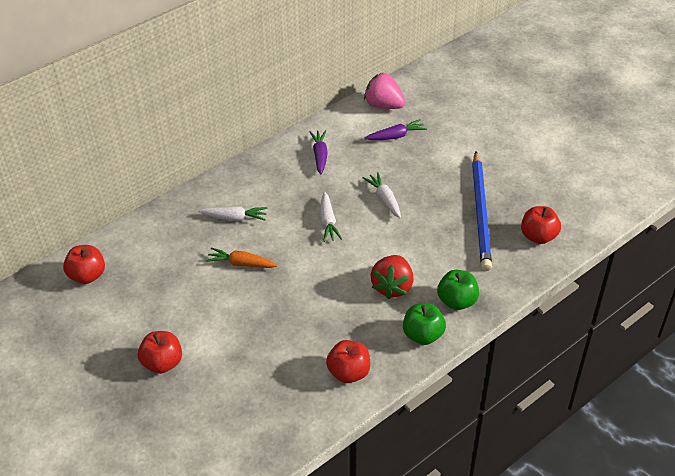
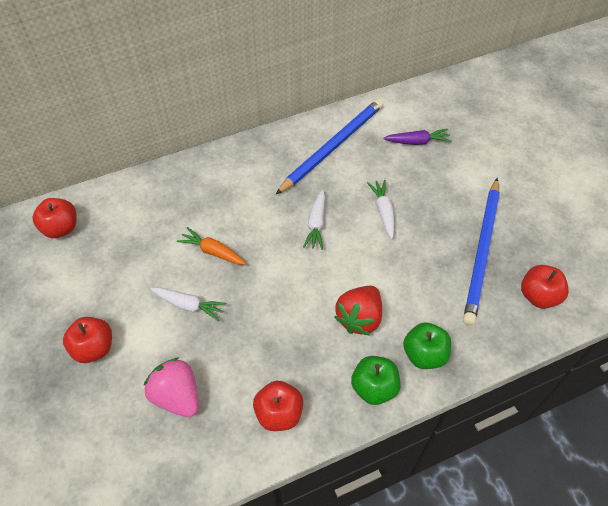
camera: 15 degrees right, 10 degrees up
(234, 218) = (224, 197): white carrot -> white carrot (189, 305)
(320, 155) = (333, 147): purple carrot -> blue pencil
(384, 105) = (415, 105): pink strawberry -> pink strawberry (177, 396)

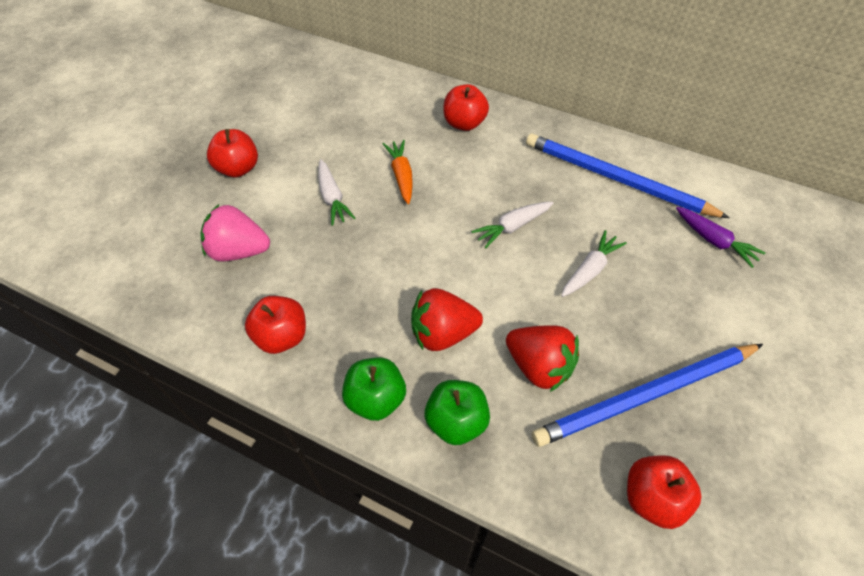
camera: 50 degrees right, 0 degrees up
(61, 228) = (326, 75): red apple -> red apple (464, 123)
(177, 396) = (239, 251): pink strawberry -> pink strawberry turned 90 degrees counterclockwise
(333, 147) = (616, 179): blue pencil -> blue pencil turned 150 degrees counterclockwise
(423, 286) = (539, 366): none -> red strawberry

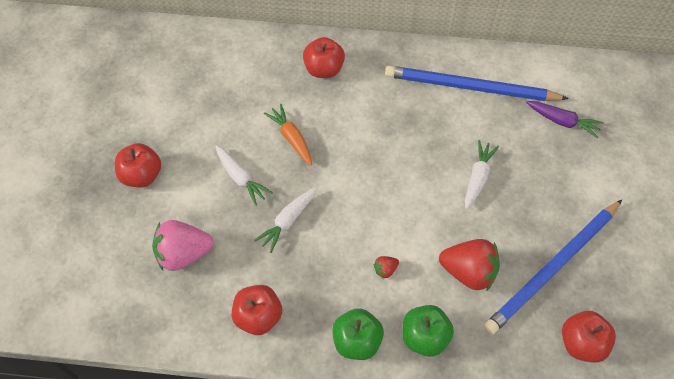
camera: 20 degrees left, 5 degrees up
(442, 333) = (385, 270): red strawberry -> red strawberry, size x0.44
(512, 227) = (403, 158): white carrot -> white carrot (287, 221)

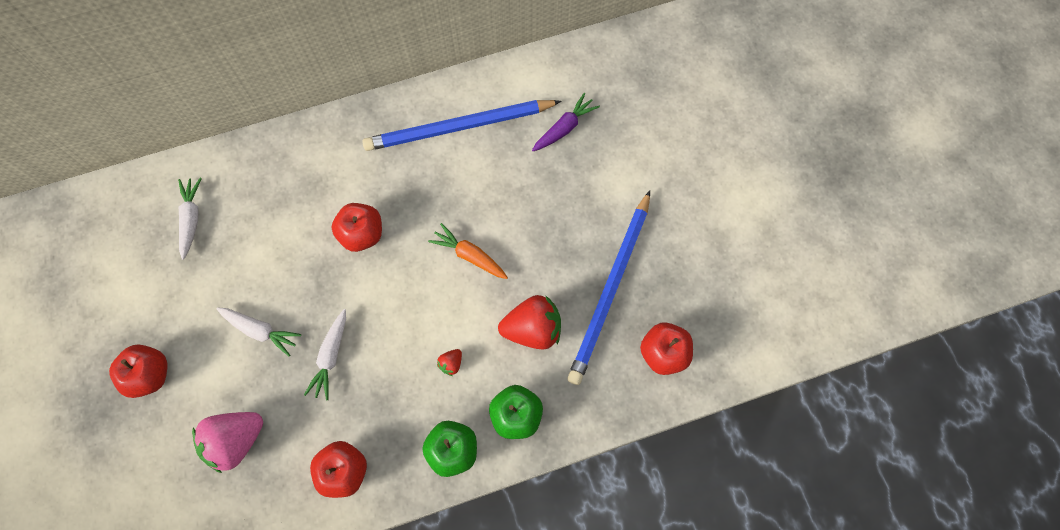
camera: 25 degrees left, 10 degrees up
(291, 138) = (295, 263): orange carrot -> orange carrot (469, 255)
(324, 69) = (297, 169): red apple -> red apple (362, 234)
(478, 177) = (504, 225): white carrot -> white carrot (191, 219)
(562, 121) = (564, 128): purple carrot -> purple carrot turned 45 degrees counterclockwise

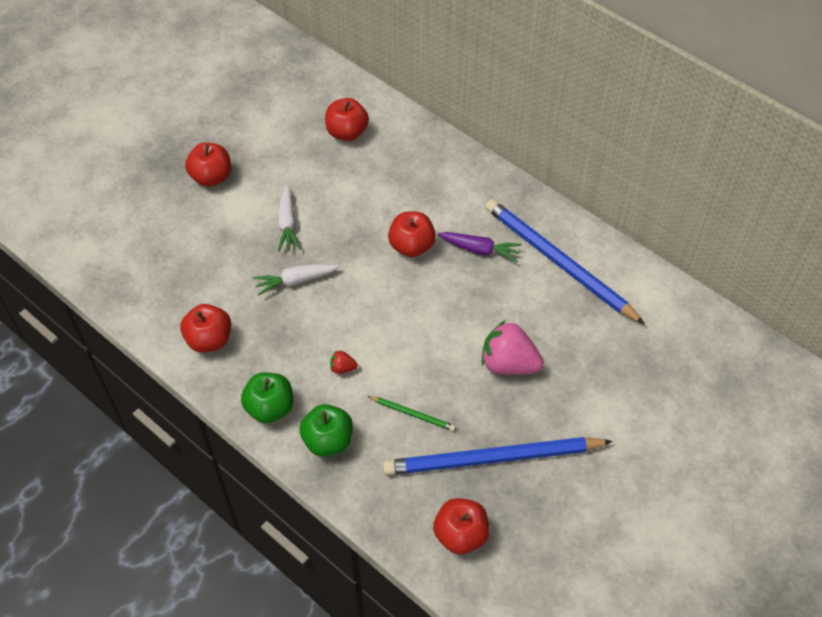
camera: 60 degrees right, 15 degrees down
(191, 219) = (347, 132): white carrot -> red apple
(236, 441) = (193, 256): pink strawberry -> pink strawberry (508, 363)
(469, 255) = (447, 331): orange carrot -> none
(532, 329) = (413, 414): red strawberry -> green pencil
(564, 128) = (622, 342): purple carrot -> purple carrot (480, 250)

